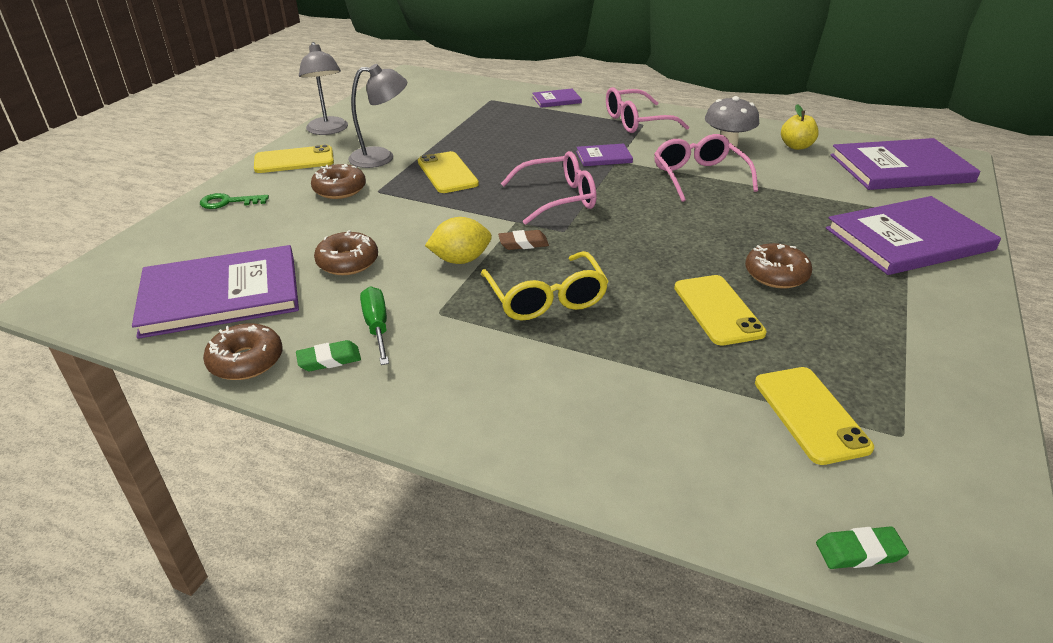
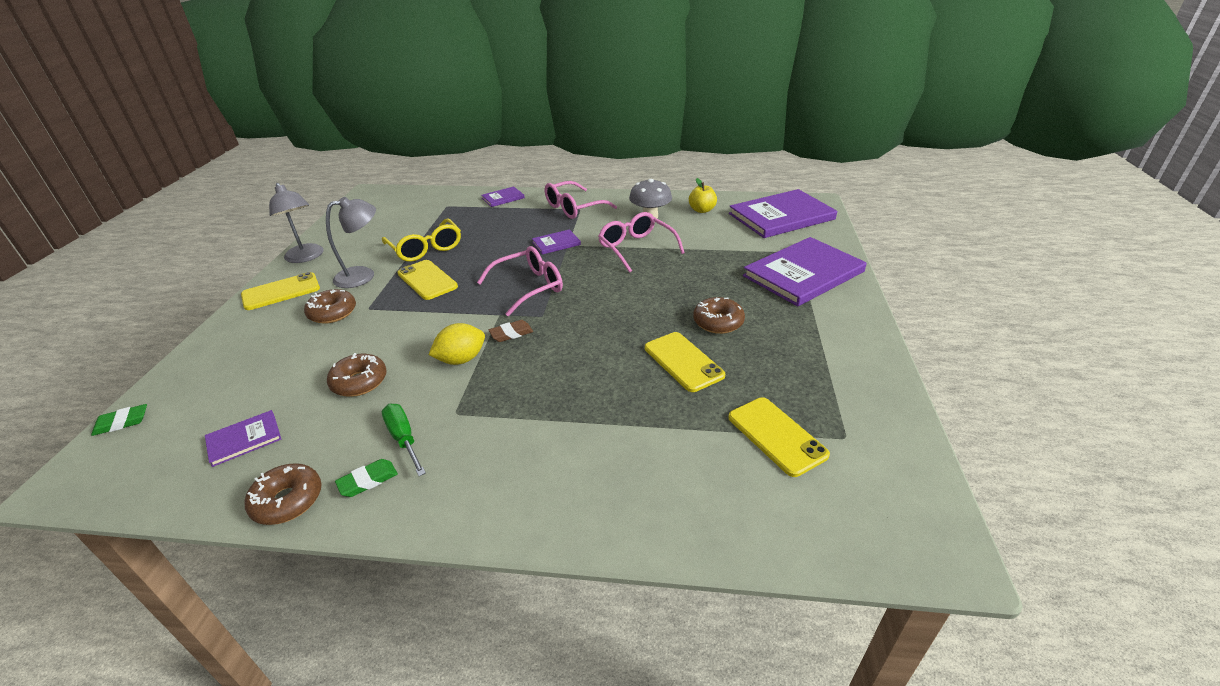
camera: 15 degrees left, 0 degrees up
(221, 295) = (244, 439): purple book -> purple book, size x0.46
(228, 202) = (226, 344): green key -> none
(546, 298) = (544, 380): yellow glasses -> yellow glasses (426, 248)
(859, 551) = (843, 543): green eraser -> green eraser (122, 422)

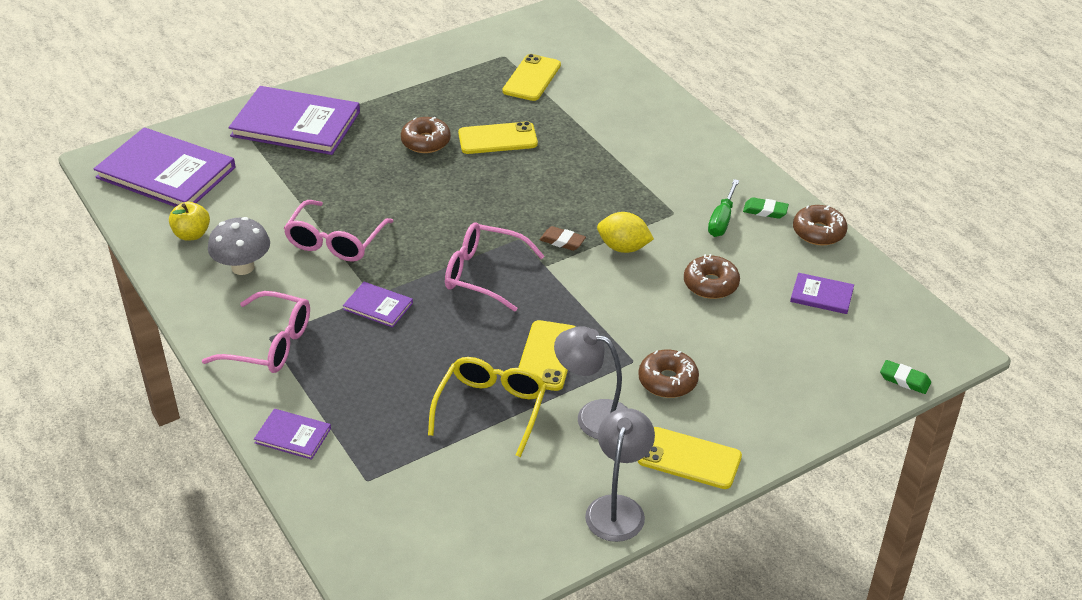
camera: 130 degrees left, 5 degrees up
(683, 361) = (497, 139): yellow phone -> yellow phone turned 60 degrees clockwise

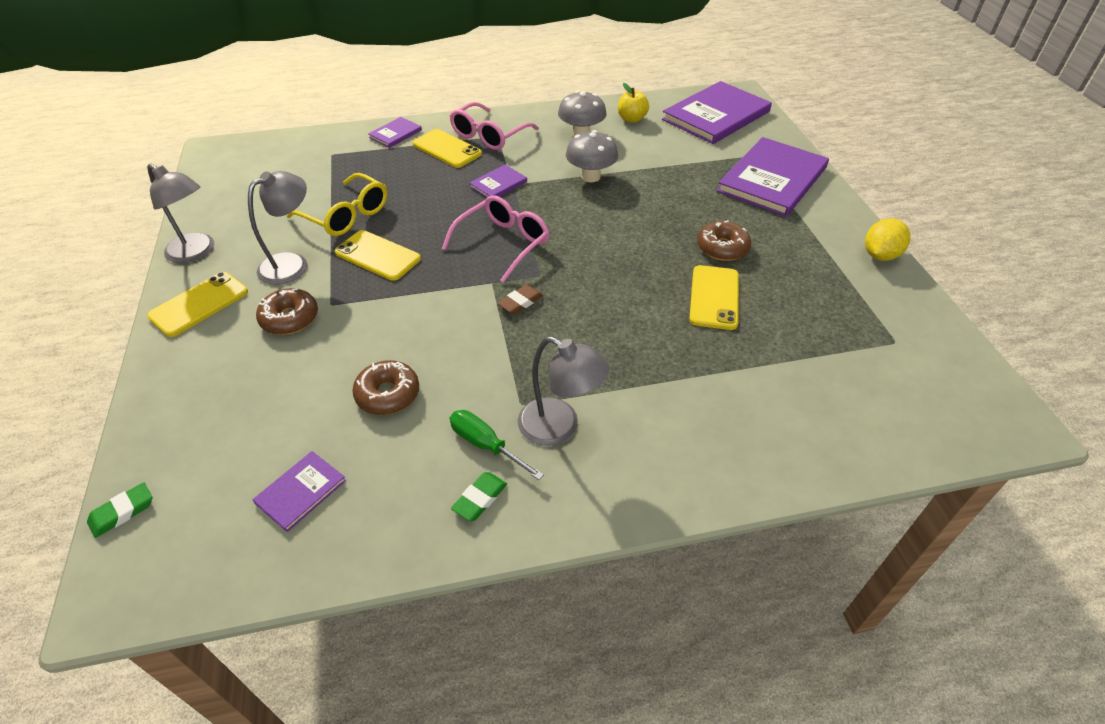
camera: 110 degrees right, 5 degrees up
(335, 241) = (590, 177): pink glasses -> grey mushroom
(531, 78) = (839, 354): yellow phone -> yellow phone (447, 149)
(623, 248) = (486, 343): yellow lemon -> yellow lemon (880, 255)
(683, 190) = (559, 427): none -> grey lamp
(818, 232) = (407, 543): brown donut -> none

